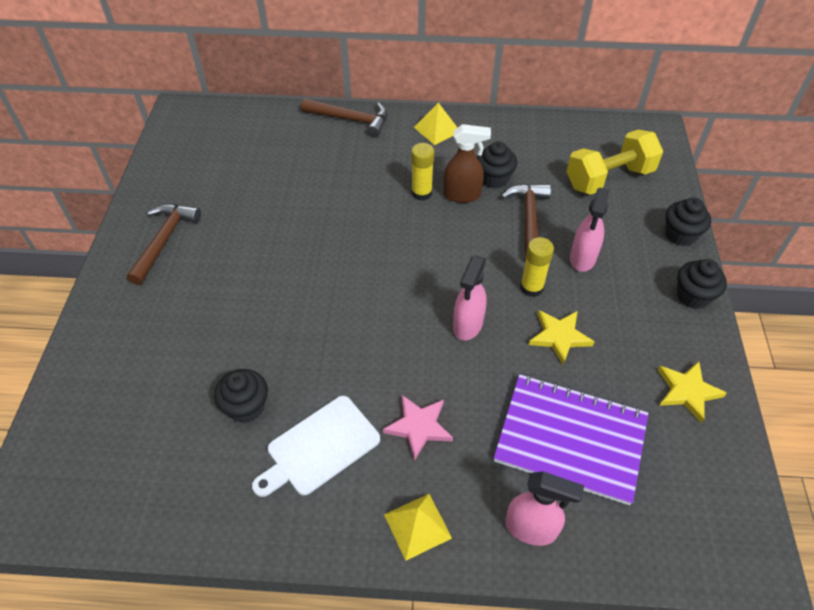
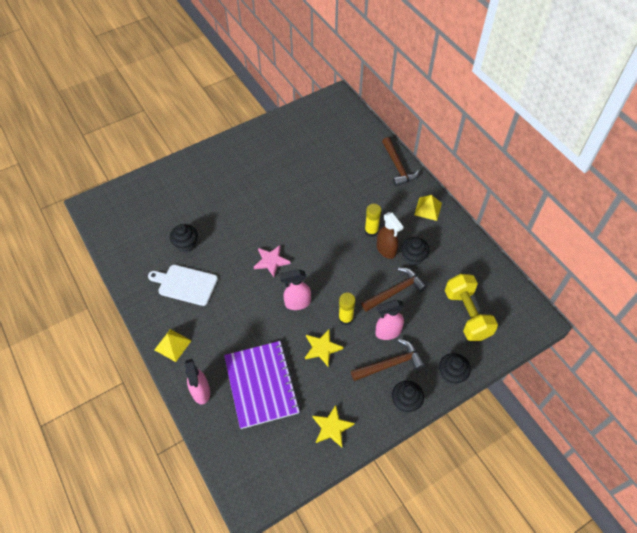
camera: 55 degrees right, 5 degrees up
(164, 240) = (250, 152): brown hammer -> brown hammer (390, 364)
(419, 427) = (223, 316): pink star -> pink star (271, 261)
(609, 178) = (467, 314): yellow dumbbell -> yellow dumbbell turned 45 degrees clockwise

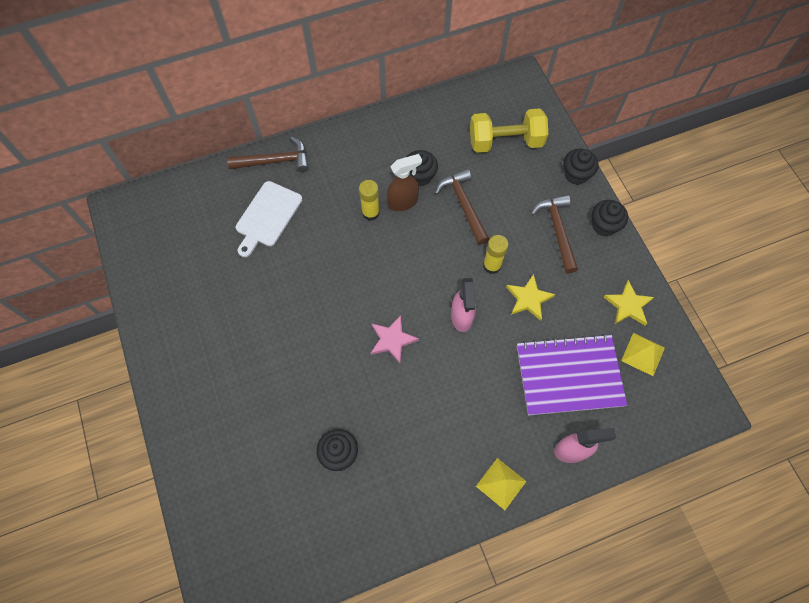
camera: 80 degrees left, 10 degrees up
(185, 284) = (408, 459): white cutting board -> white cutting board (267, 216)
(387, 332) = (516, 225): pink spray bottle -> none
(428, 209) = (351, 144): yellow pyramid -> yellow pyramid (643, 354)

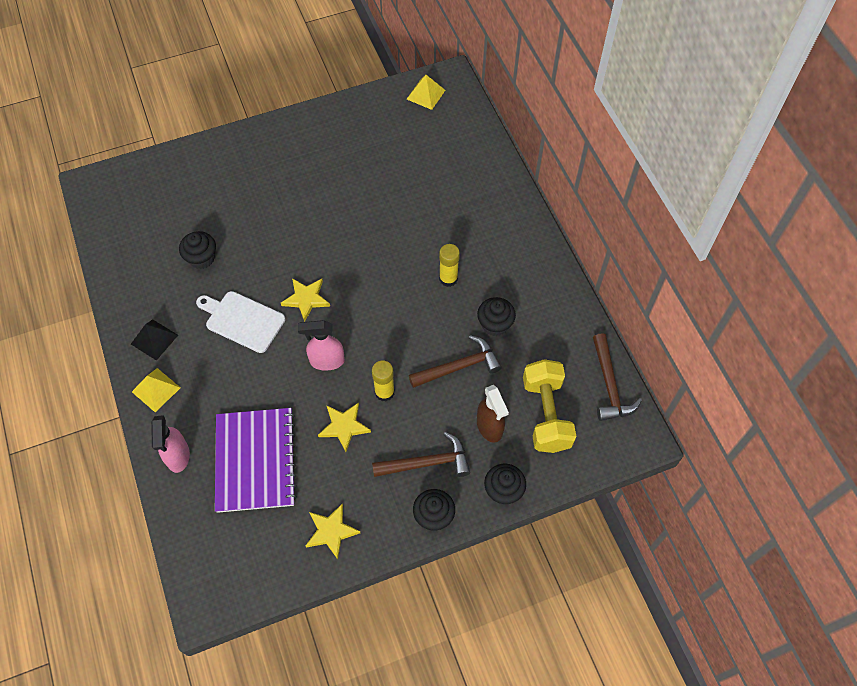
camera: 90 degrees right, 5 degrees down
(267, 216) = (443, 191): white cutting board -> white cutting board (242, 320)
(275, 161) = (508, 193): brown hammer -> brown hammer (609, 385)
(392, 340) = (306, 299): pink star -> yellow star
(403, 202) = (461, 308): brown spray bottle -> brown spray bottle (489, 427)
(441, 494) = (154, 339): none -> black pyramid
(643, 354) = (273, 540): yellow pyramid -> yellow pyramid (426, 94)

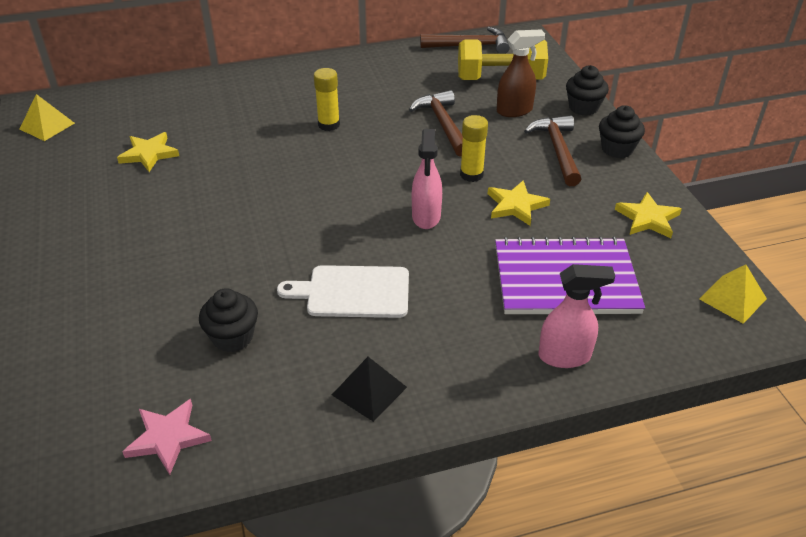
camera: 85 degrees left, 20 degrees down
(126, 243) = (168, 438): none -> pink star
(156, 389) = (458, 385): yellow pyramid -> yellow pyramid (732, 299)
(242, 320) = (353, 292): white cutting board -> white cutting board turned 60 degrees clockwise
(306, 299) = (331, 232): yellow star -> yellow star (149, 154)
(495, 324) = (394, 100): black cupcake -> none

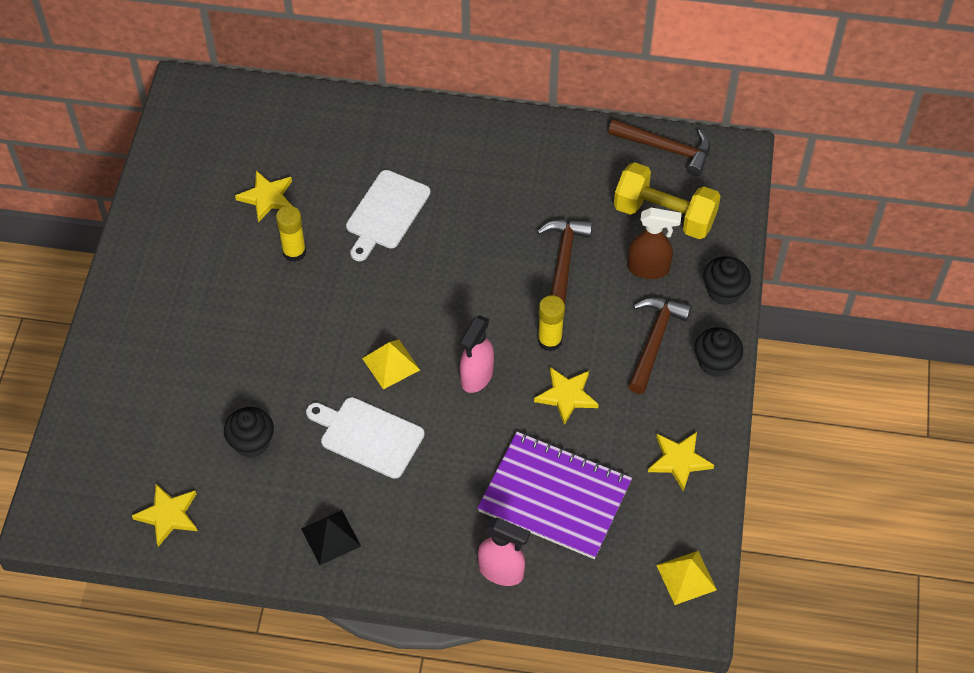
camera: 25 degrees right, 15 degrees up
(47, 126) = (189, 122): yellow pyramid -> yellow pyramid (391, 364)
(168, 438) = (168, 515): pink star -> yellow star
(268, 135) = (386, 213): none -> white cutting board
(329, 125) = (451, 219): yellow glue stick -> yellow glue stick (294, 252)

